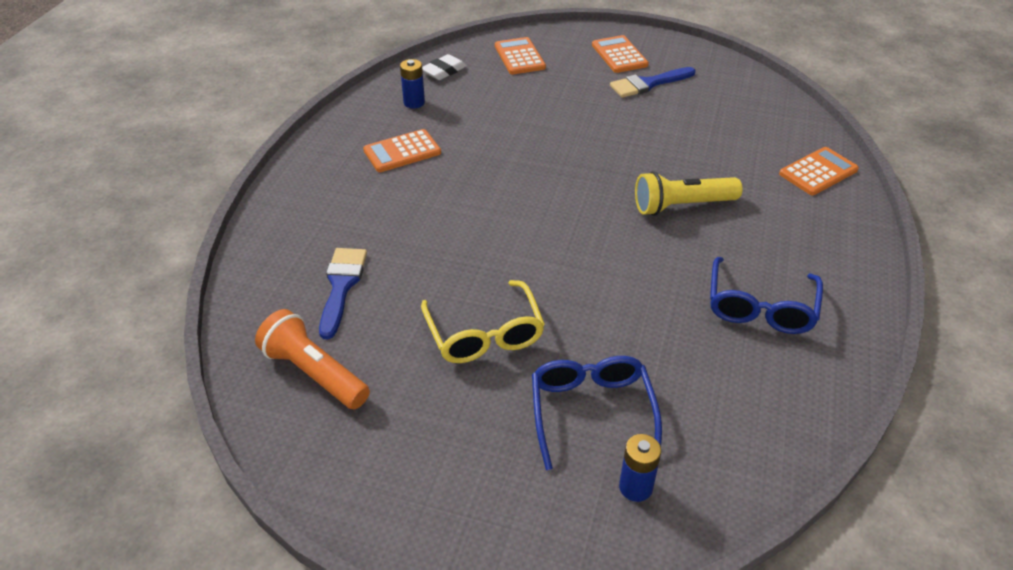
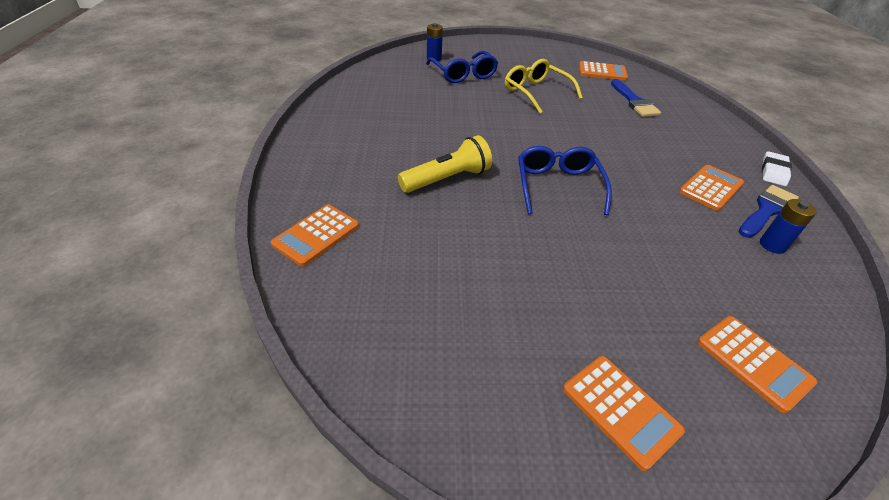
camera: 160 degrees right, 0 degrees up
(314, 373) = (602, 72): orange flashlight -> orange calculator
(444, 71) = (807, 305): white eraser -> white eraser (773, 172)
(648, 84) = (543, 342): blue brush -> blue brush (767, 210)
(760, 307) = (379, 122): blue glasses -> blue glasses (558, 186)

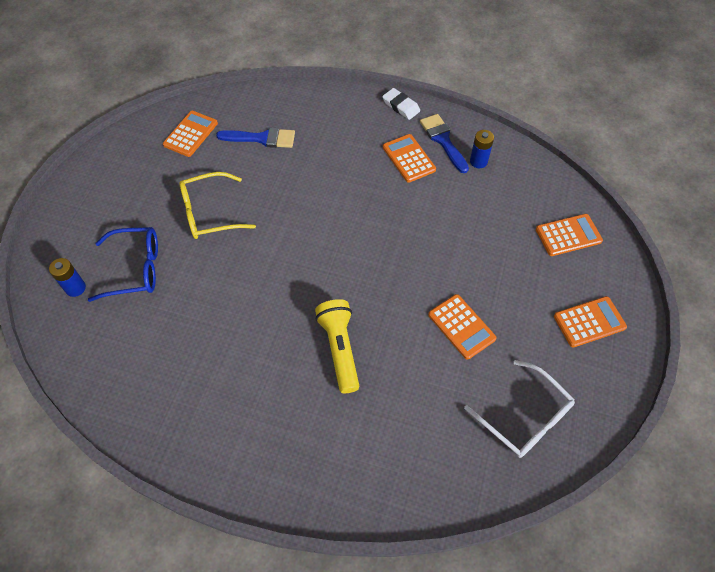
camera: 70 degrees left, 15 degrees up
(316, 235) = (391, 481): orange calculator -> orange calculator (461, 327)
(427, 343) = (525, 417): none -> white glasses
(558, 186) = (376, 263): blue glasses -> none

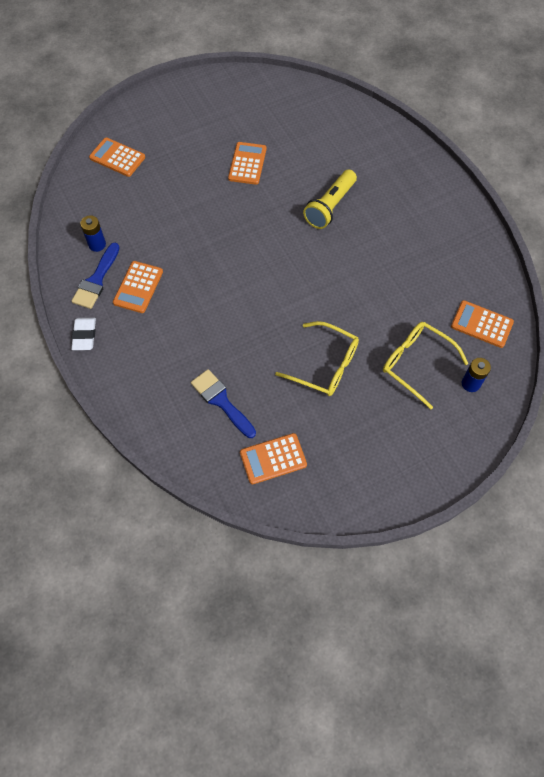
camera: 135 degrees left, 5 degrees up
(135, 269) = (416, 364): blue glasses -> yellow glasses
(525, 417) = (271, 104): white glasses -> none
(589, 322) = (177, 113): orange calculator -> orange calculator (481, 324)

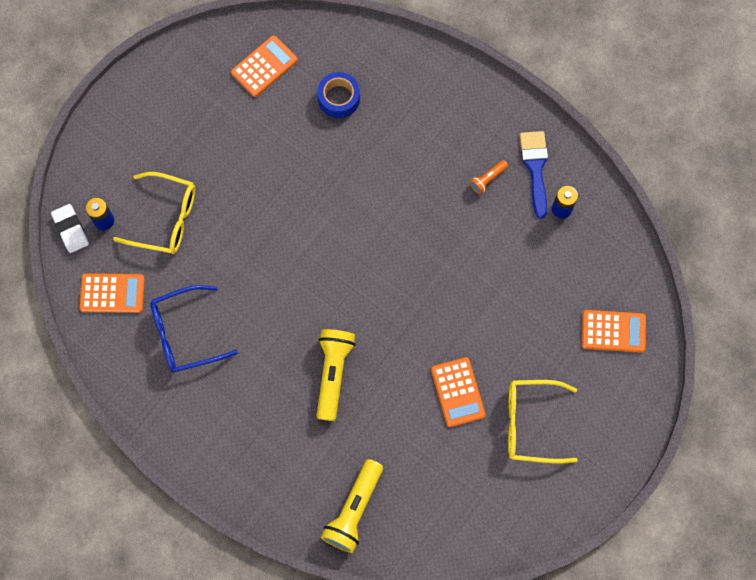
camera: 155 degrees right, 10 degrees up
(84, 335) = (508, 105): white eraser -> white eraser (70, 229)
(138, 287) = (487, 179): orange calculator -> orange flashlight
(221, 401) = (339, 98): blue brush -> blue tape
(325, 365) = (255, 177): yellow glasses -> yellow glasses (531, 423)
(355, 128) = (354, 510): none -> yellow flashlight
(432, 273) = (185, 334): none -> blue glasses

